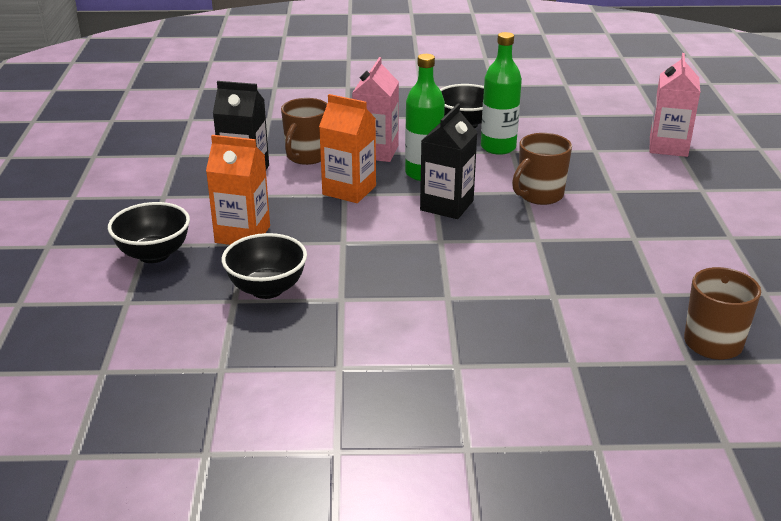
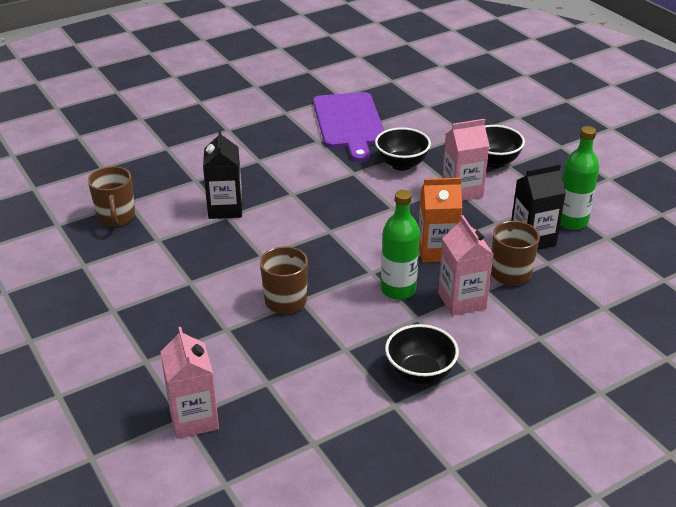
camera: 150 degrees right, 5 degrees up
(242, 234) = (462, 191): orange carton -> pink carton
(257, 383) = (349, 123): none -> purple cutting board
(447, 205) = (351, 263): black carton -> black carton (225, 208)
(498, 147) = (361, 349): green bottle -> green bottle (571, 221)

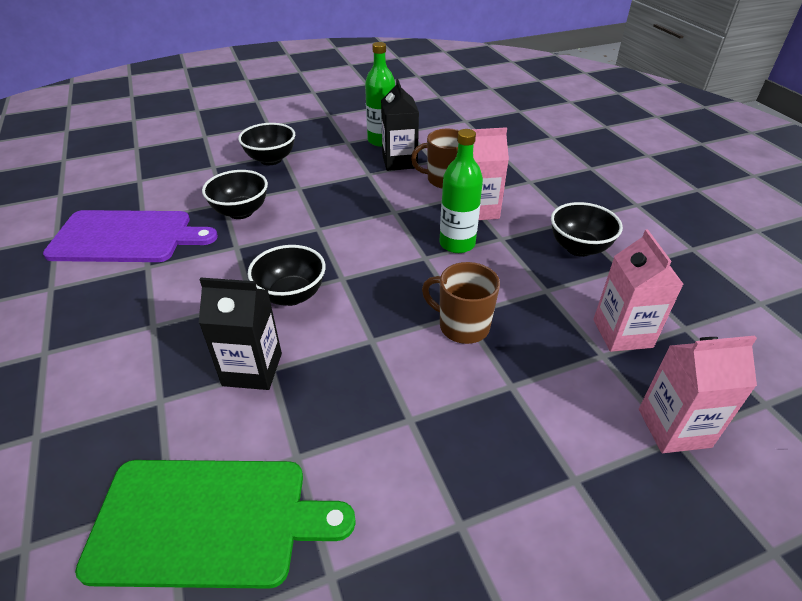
camera: 80 degrees left, 5 degrees up
(116, 217) = (208, 520): brown mug -> green cutting board
(302, 210) = (291, 295): none -> black bowl
(437, 251) = (401, 212): orange carton -> none
(462, 191) = (310, 184): pink carton -> pink carton (622, 333)

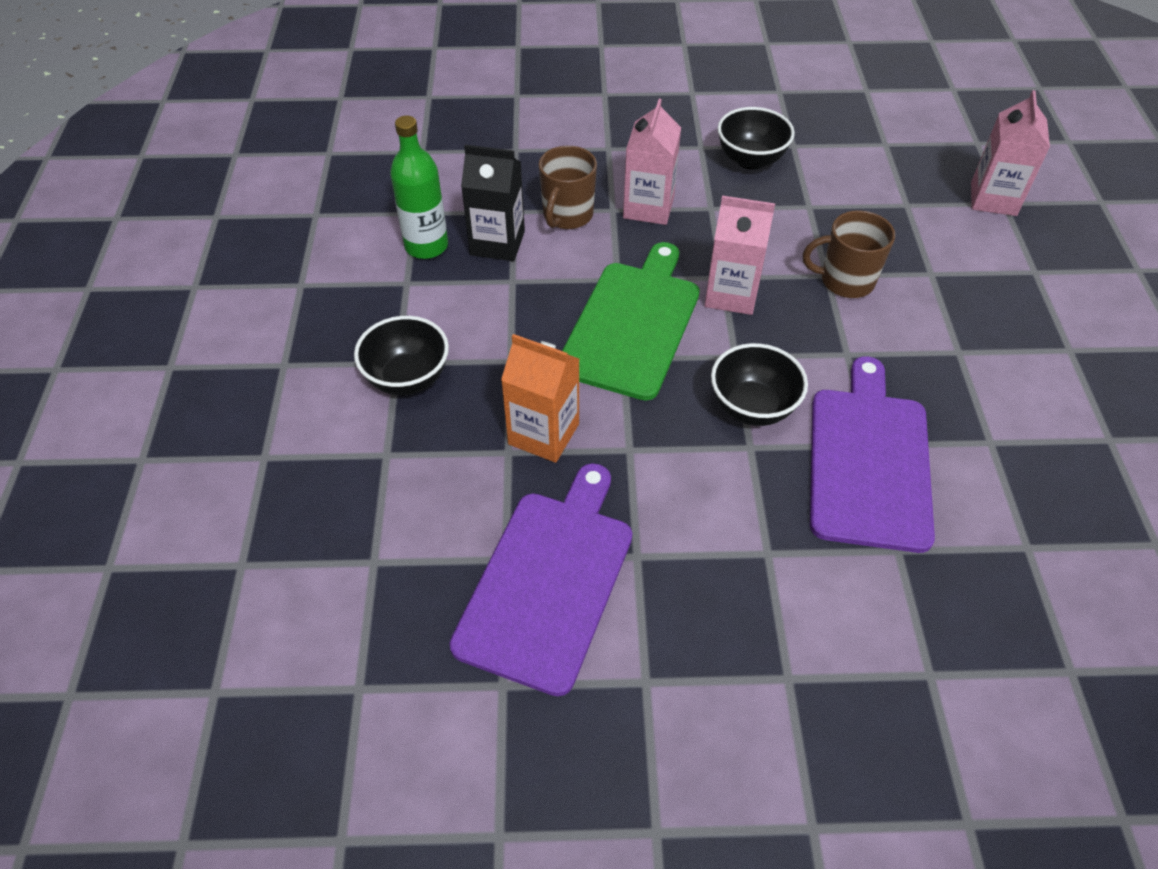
camera: 70 degrees left, 10 degrees up
(208, 520) = (1053, 517): green cutting board -> green cutting board (632, 324)
(241, 212) = (543, 434): black bowl -> orange carton
(252, 369) = (868, 461): black carton -> purple cutting board
(457, 244) = (707, 244): green bottle -> none
(462, 326) = (845, 281): brown mug -> brown mug turned 45 degrees clockwise
(622, 333) = (882, 182): pink carton -> pink carton (731, 294)

